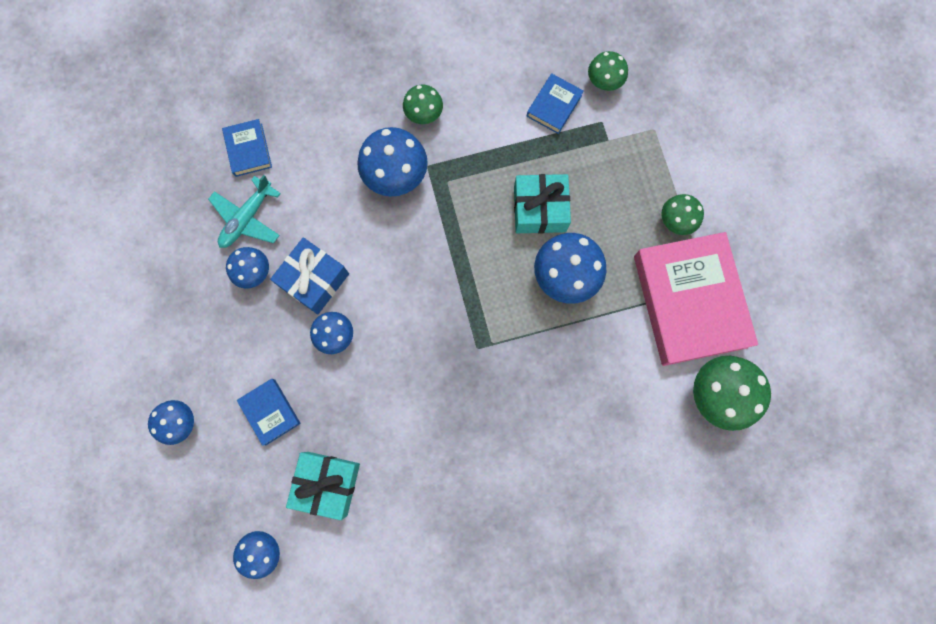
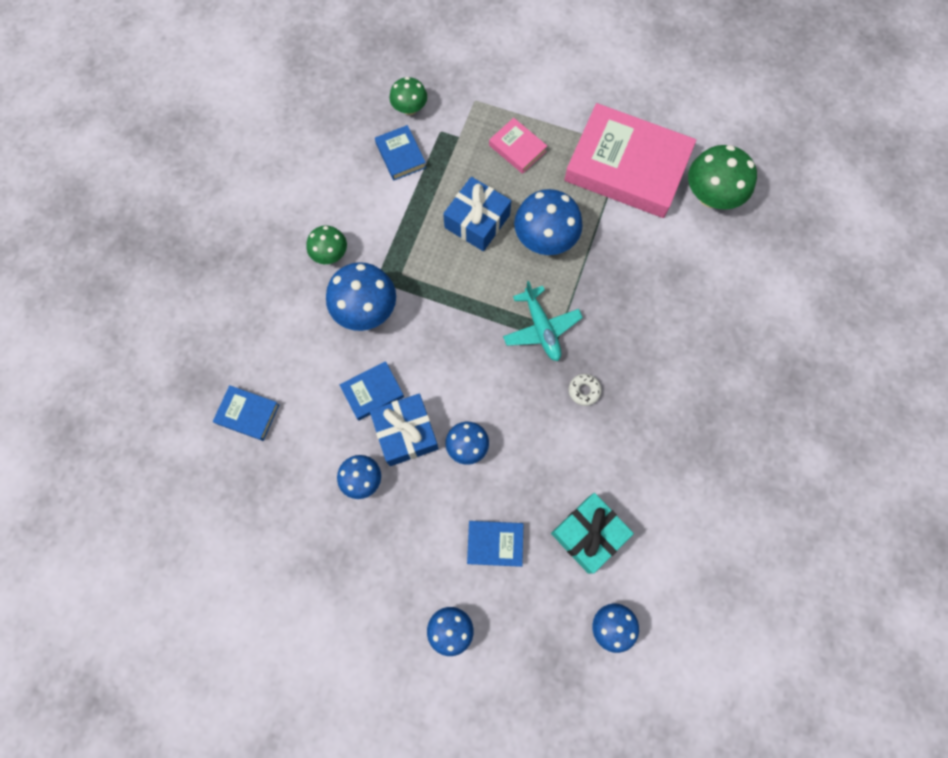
camera: 55 degrees left, 5 degrees down
(247, 218) = (309, 454): turquoise plane -> turquoise plane (541, 328)
(330, 230) = (372, 392): none -> blue book
(449, 400) = (584, 390): none -> white donut
(539, 209) = (477, 221): turquoise gift -> blue gift
(635, 196) = (517, 148): none -> pink book
(676, 221) = (558, 134): green mushroom -> none

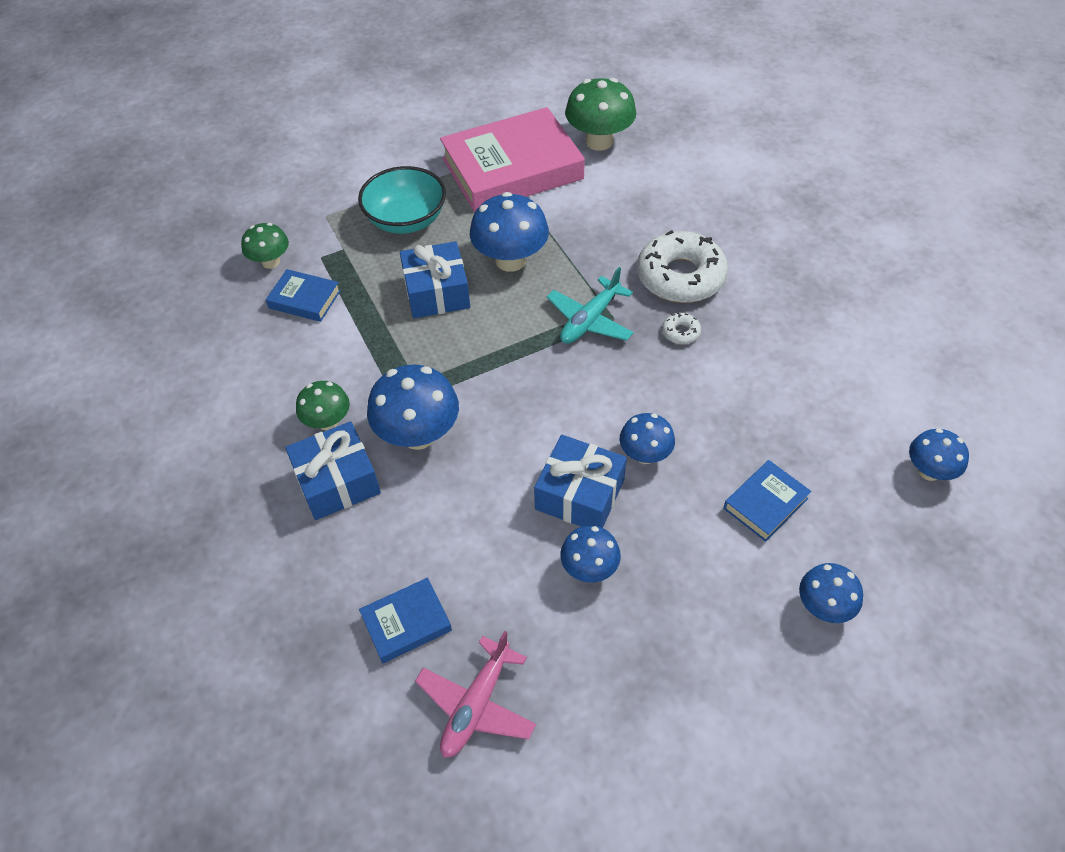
camera: 45 degrees left, 20 degrees down
(234, 490) = (476, 704): none -> pink plane
(298, 297) = (337, 481): none -> blue gift
(372, 392) = (507, 491): blue book -> none
(517, 148) = (406, 220): pink book -> turquoise bowl
(541, 328) = (590, 320): turquoise plane -> turquoise plane turned 105 degrees clockwise
(588, 534) = (822, 425): turquoise gift -> none
(633, 352) = (680, 277): none -> white donut

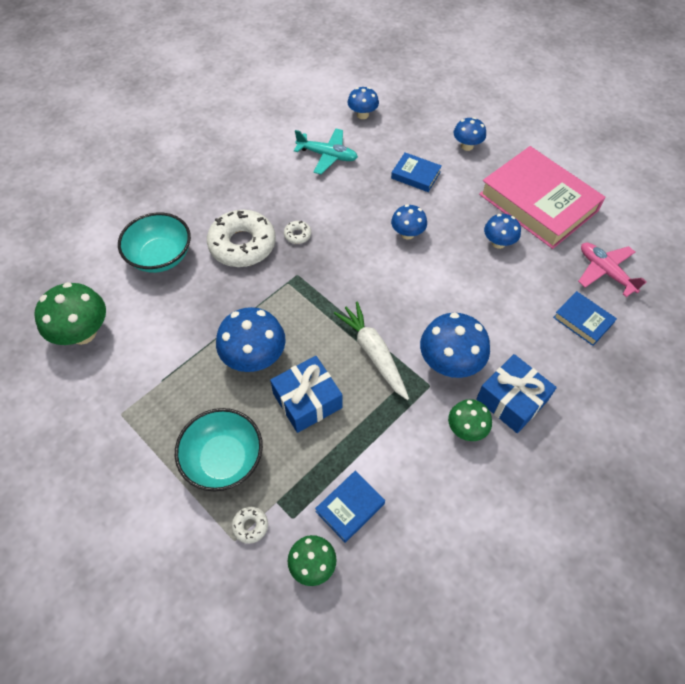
camera: 110 degrees left, 5 degrees up
(304, 299) = (350, 507): blue book -> blue book turned 45 degrees clockwise
(331, 228) = (250, 526): none -> white donut
(468, 363) = (373, 353): none -> white carrot
(476, 704) = (605, 272): pink plane -> pink plane turned 135 degrees counterclockwise
(512, 169) = (133, 392): pink book -> pink book (538, 202)
(580, 494) = (452, 259): blue gift -> none
(590, 320) = (303, 288): turquoise plane -> turquoise plane (327, 156)
(685, 205) = (161, 256): none -> turquoise bowl

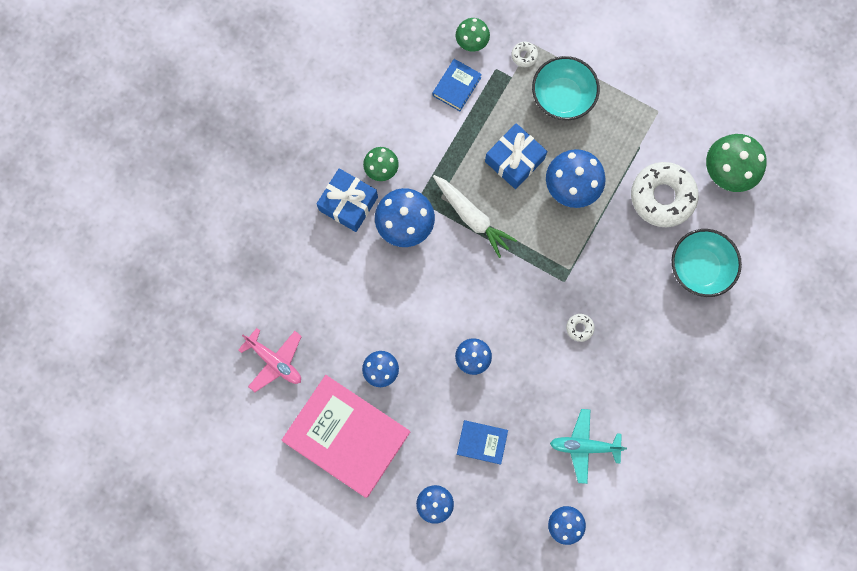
camera: 165 degrees right, 20 degrees up
(242, 245) = (628, 302): white donut -> white donut (662, 197)
(583, 320) = (293, 299): blue book -> none

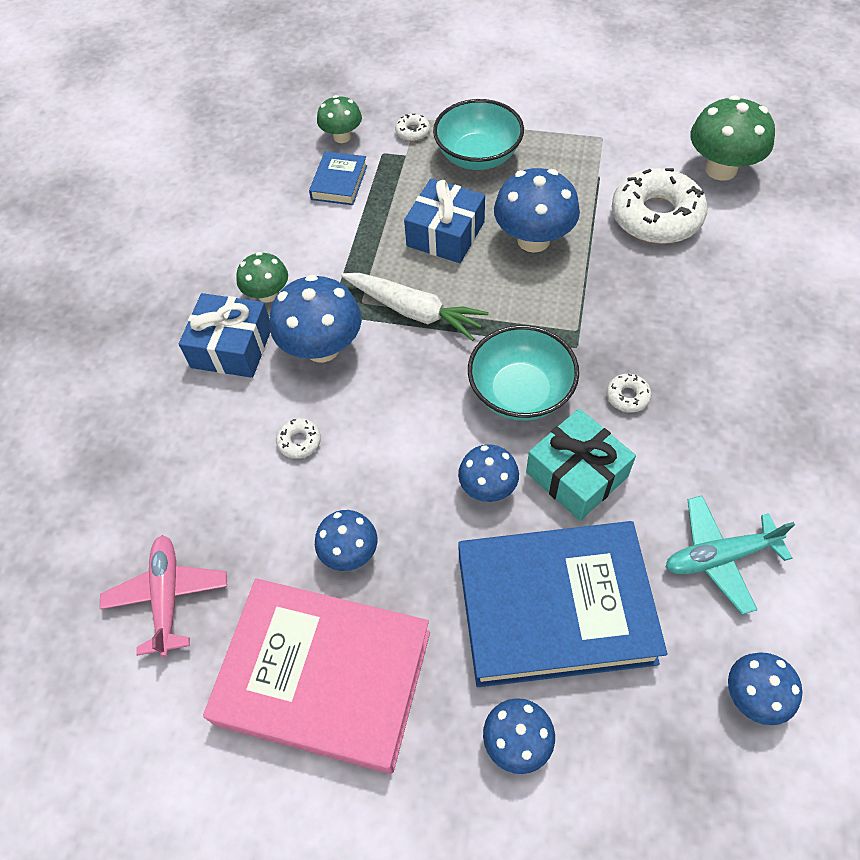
camera: 15 degrees left, 20 degrees down
(274, 361) = (168, 596): pink plane -> pink plane turned 120 degrees counterclockwise
(372, 288) = (299, 441): none -> white donut
(482, 442) = (554, 608): blue book -> blue book, size x2.25
(527, 368) = (576, 474): none -> turquoise gift
(699, 267) = (749, 276): turquoise bowl -> turquoise bowl (520, 392)

